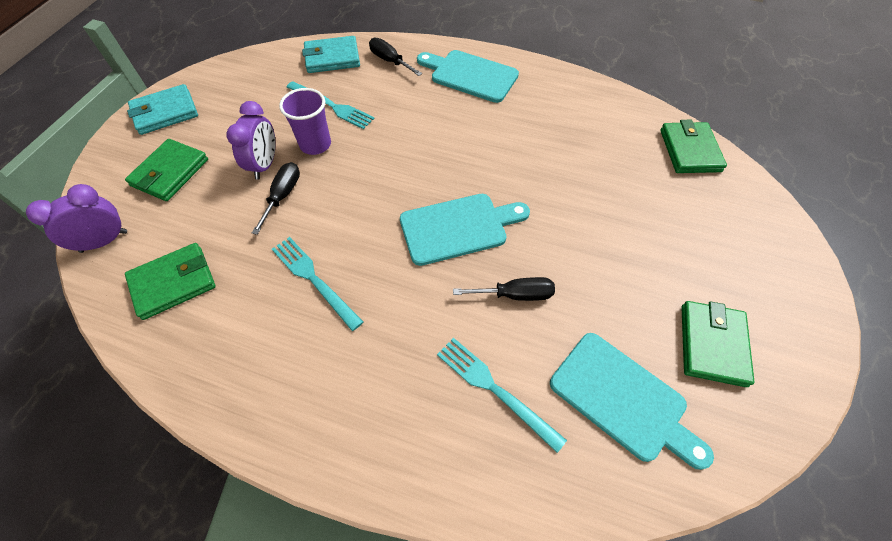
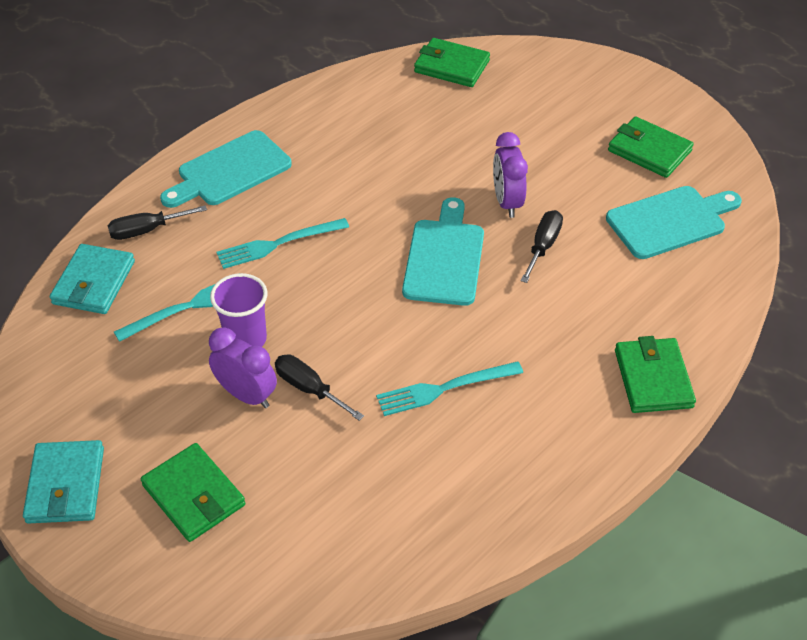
camera: 65 degrees left, 10 degrees down
(104, 241) = (272, 581): purple clock -> purple clock (507, 202)
(173, 282) = (379, 515): green wallet -> green wallet (653, 379)
(495, 389) = (627, 294): turquoise fork -> turquoise fork (278, 244)

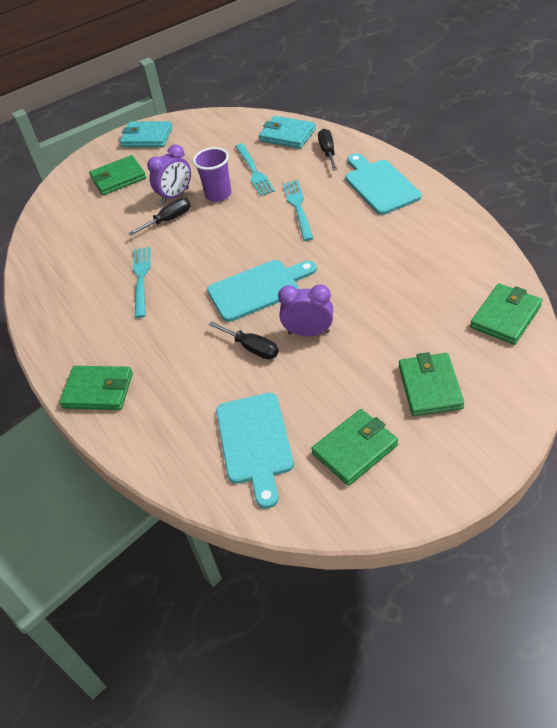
camera: 110 degrees right, 0 degrees up
(444, 258) = (258, 289): turquoise cutting board -> turquoise cutting board turned 45 degrees counterclockwise
(557, 109) = (430, 387): none -> green wallet

